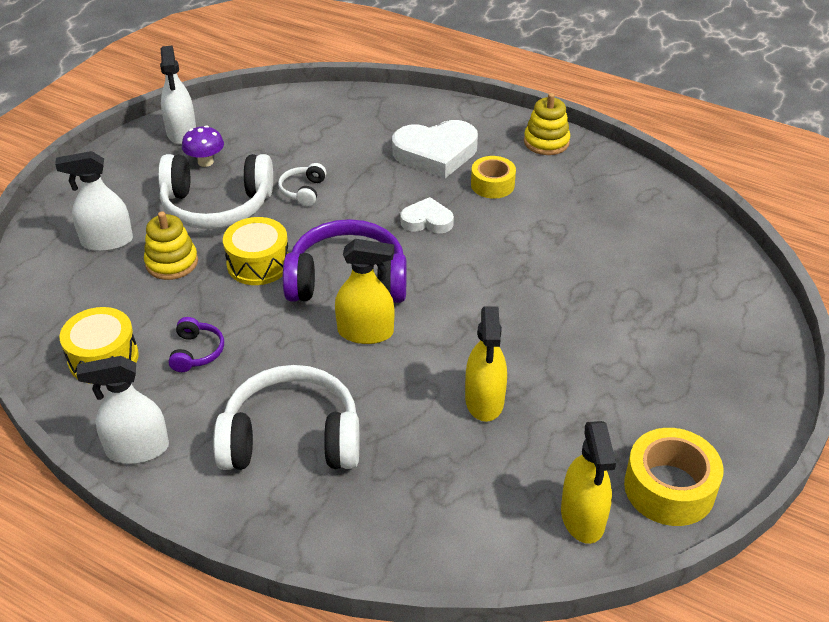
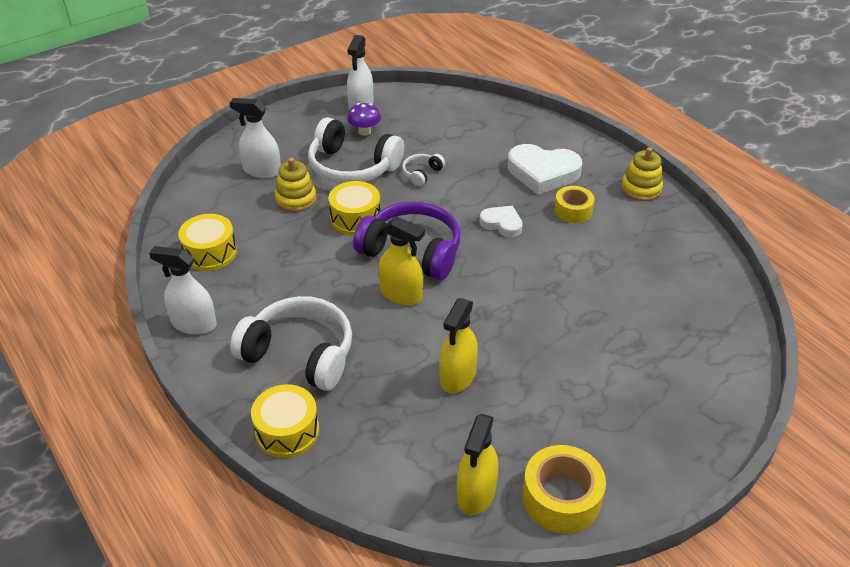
camera: 25 degrees right, 0 degrees up
(196, 352) = (273, 269): purple headphones -> none
(334, 532) = (287, 431): none -> yellow drum

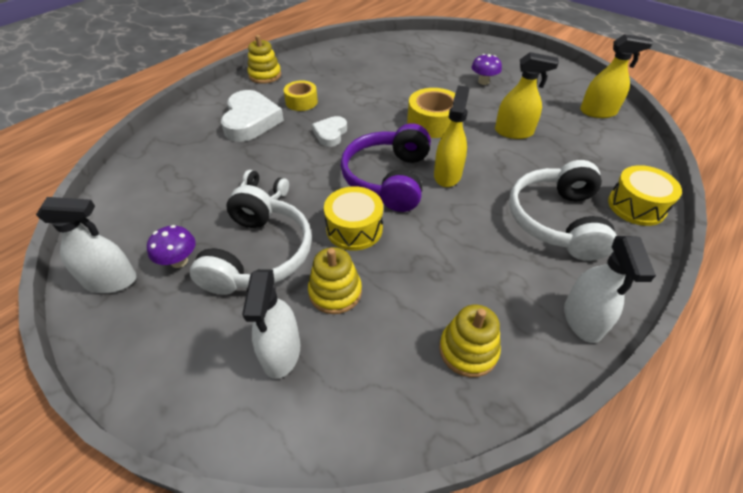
camera: 105 degrees left, 5 degrees up
(210, 253) = (468, 350): yellow drum -> yellow stacking toy
(561, 498) = (571, 84): yellow tape -> yellow tape (433, 122)
(589, 389) = (483, 82): none -> purple mushroom

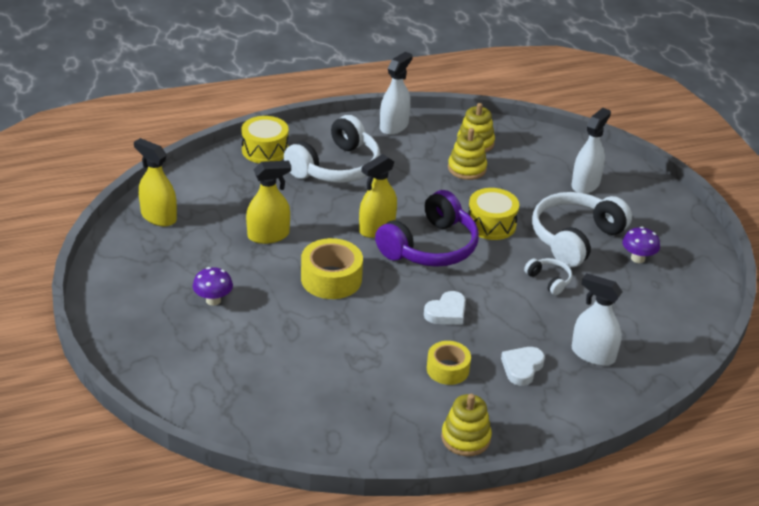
camera: 150 degrees left, 10 degrees down
(111, 280) = (692, 266): white spray bottle -> white spray bottle (593, 354)
(251, 121) = (522, 368): white heart -> white heart, size x0.57
(335, 292) = (533, 196): yellow stacking toy -> yellow stacking toy (467, 168)
(513, 132) = (268, 235): yellow spray bottle -> yellow spray bottle turned 120 degrees clockwise

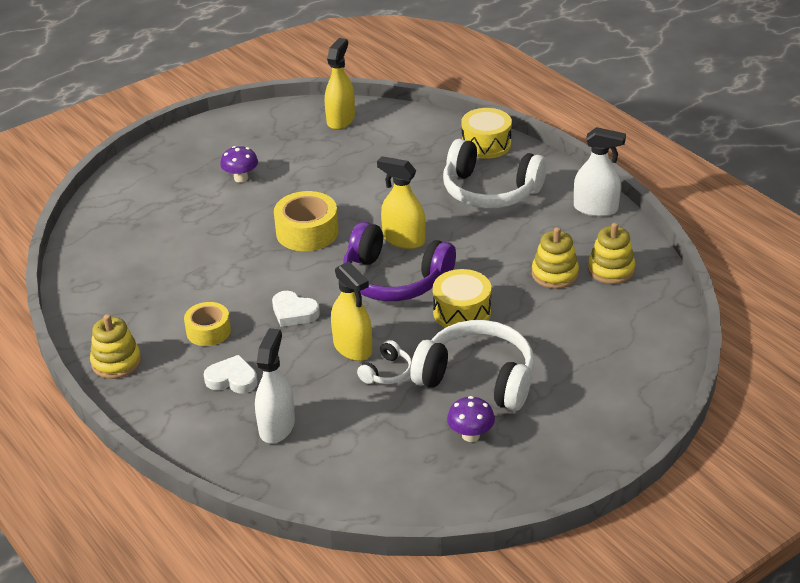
camera: 75 degrees right, 0 degrees up
(268, 235) = (351, 181): yellow spray bottle -> yellow spray bottle (353, 348)
(585, 184) = (593, 368): white spray bottle -> none

